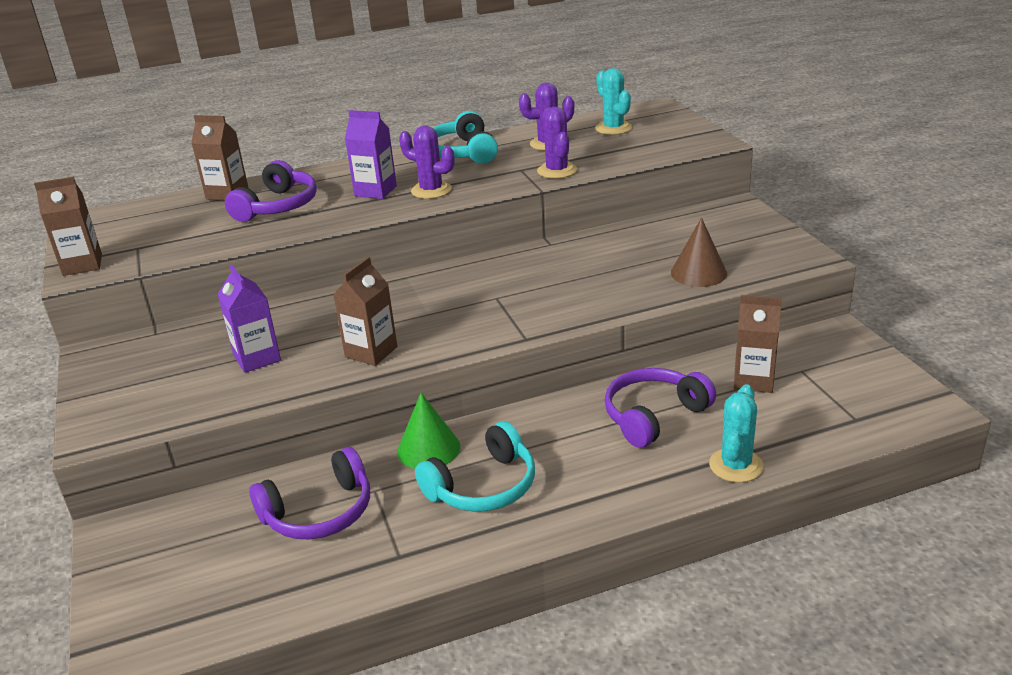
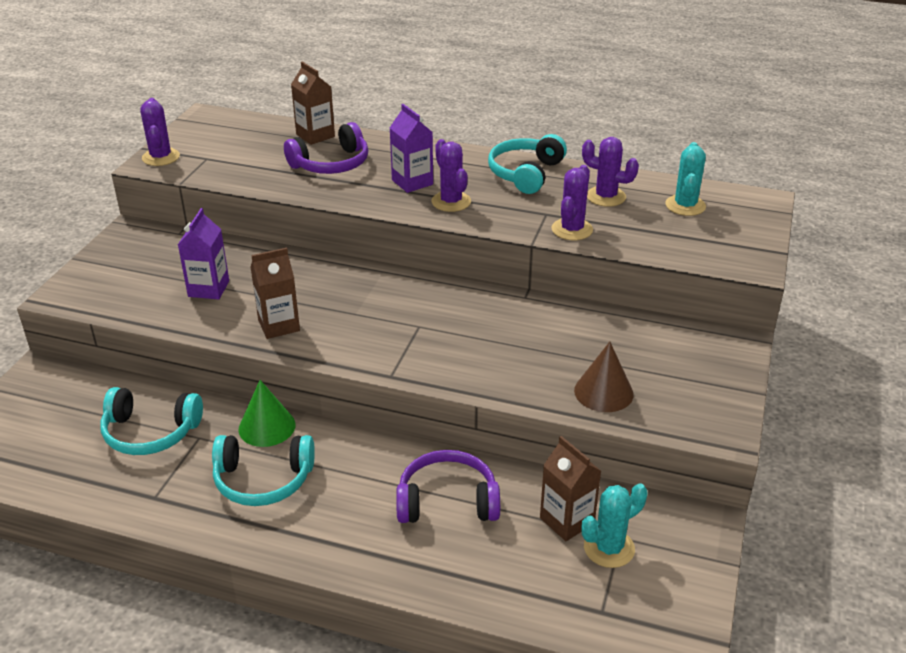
camera: 35 degrees right, 5 degrees up
(82, 265) = (161, 157): brown carton -> purple cactus
(319, 512) = (150, 432): purple headphones -> turquoise headphones
(736, 465) = (449, 584): turquoise cactus -> turquoise cactus (609, 548)

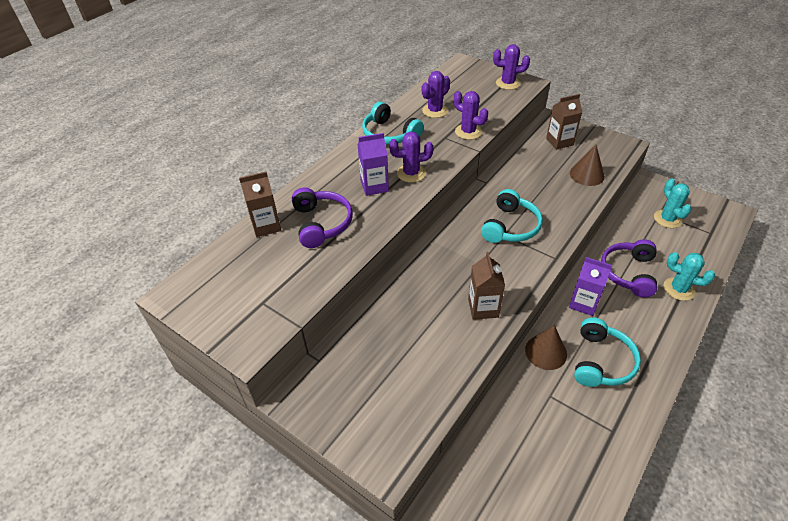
camera: 70 degrees left, 10 degrees up
(150, 432) = (539, 428): turquoise headphones -> turquoise headphones (510, 226)
(161, 157) = (239, 337): purple cactus -> purple cactus (508, 83)
(208, 289) = (418, 347): purple carton -> purple carton (583, 303)
(267, 427) = (546, 352): green cone -> brown cone
(567, 520) = (647, 229): brown carton -> brown carton (559, 142)
(685, 206) = (458, 87): turquoise cactus -> turquoise cactus (678, 289)

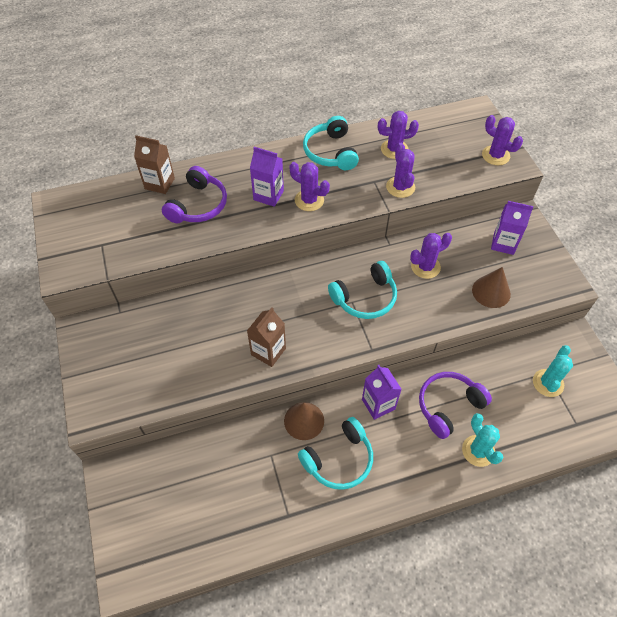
camera: 35 degrees right, 10 degrees up
(527, 183) = (425, 267): none -> purple cactus
(559, 142) = (503, 243): brown carton -> purple carton

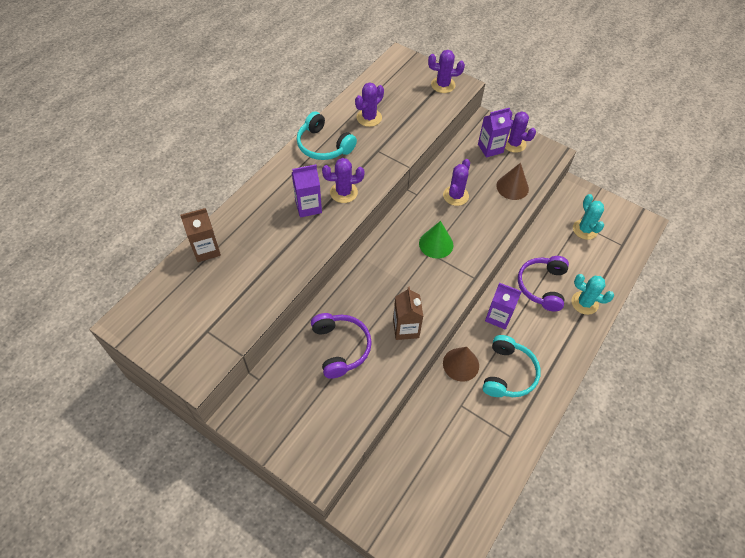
camera: 40 degrees left, 0 degrees up
(198, 205) = (258, 248): purple headphones -> purple headphones (340, 347)
(365, 298) = (436, 244): turquoise headphones -> green cone
(400, 187) = (400, 144): purple cactus -> purple cactus (514, 144)

